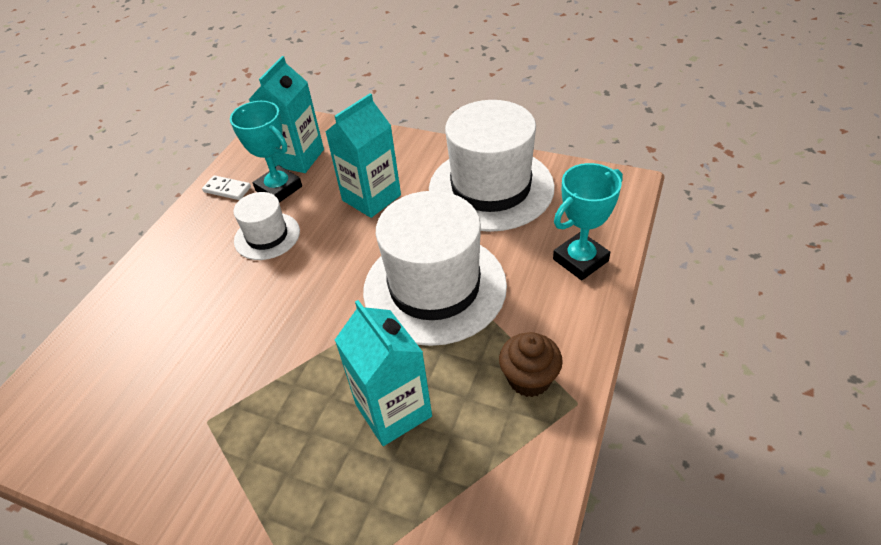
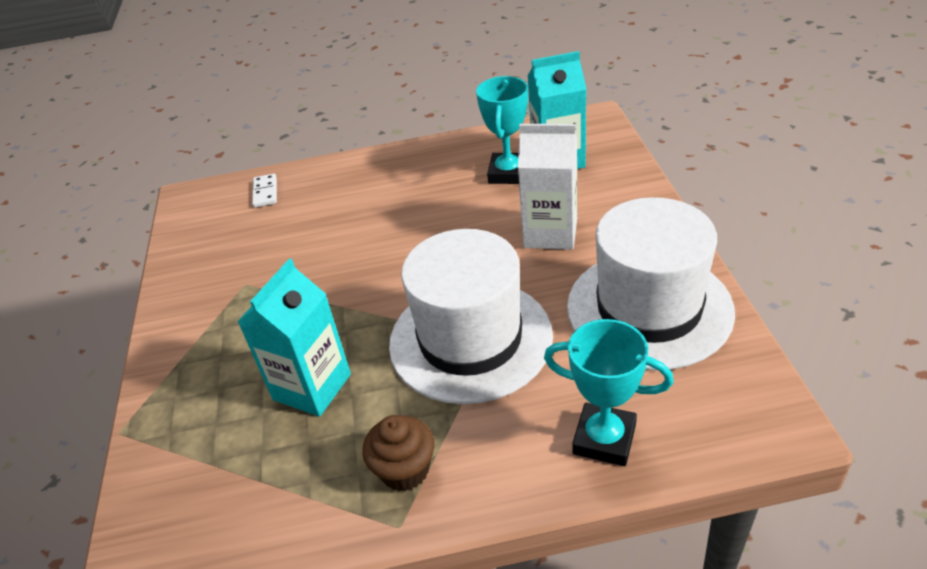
camera: 60 degrees right, 5 degrees down
(227, 189) = (480, 147): white domino -> white domino (265, 192)
(267, 236) = (447, 201): white hat -> none
(371, 198) = (550, 233): turquoise carton -> white carton

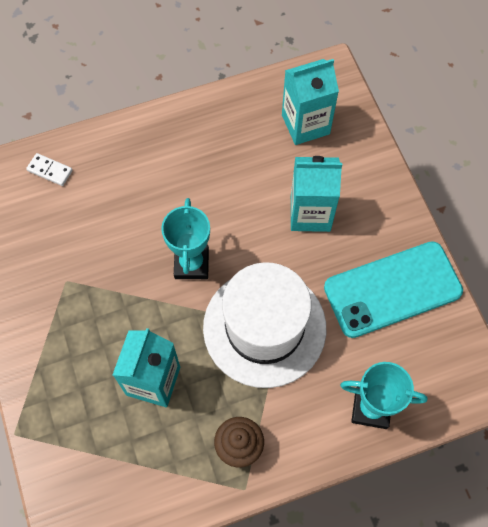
camera: 15 degrees left, 25 degrees up
(265, 192) = (50, 170): white domino -> white domino turned 45 degrees counterclockwise
(508, 173) = (265, 142): turquoise trophy -> turquoise trophy (191, 264)
(550, 233) = (310, 213): white carton -> turquoise carton
(649, 308) = (392, 289): white hat -> turquoise phone

